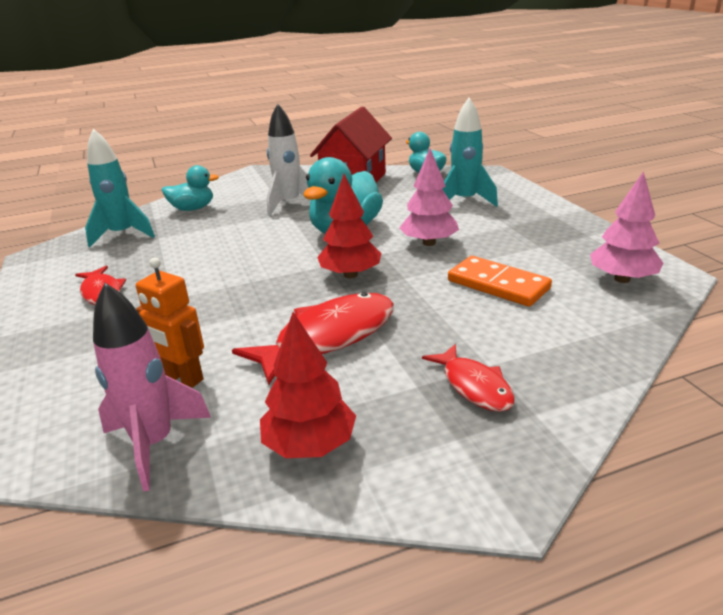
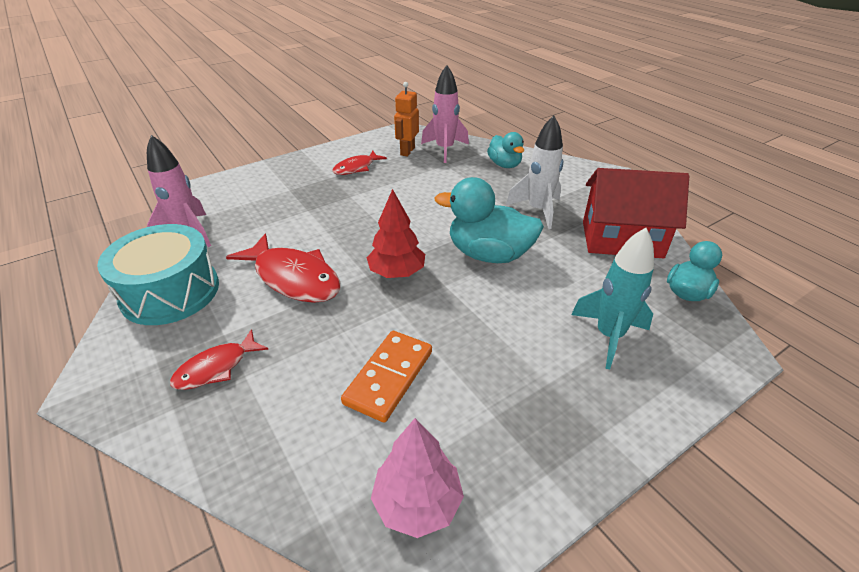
camera: 75 degrees right, 10 degrees up
(122, 235) = (445, 150): turquoise rocket -> pink rocket
(183, 378) = (251, 226): orange robot -> orange robot (407, 151)
(310, 445) = (170, 292): red tree -> turquoise drum
(429, 243) = (477, 316): pink tree -> none

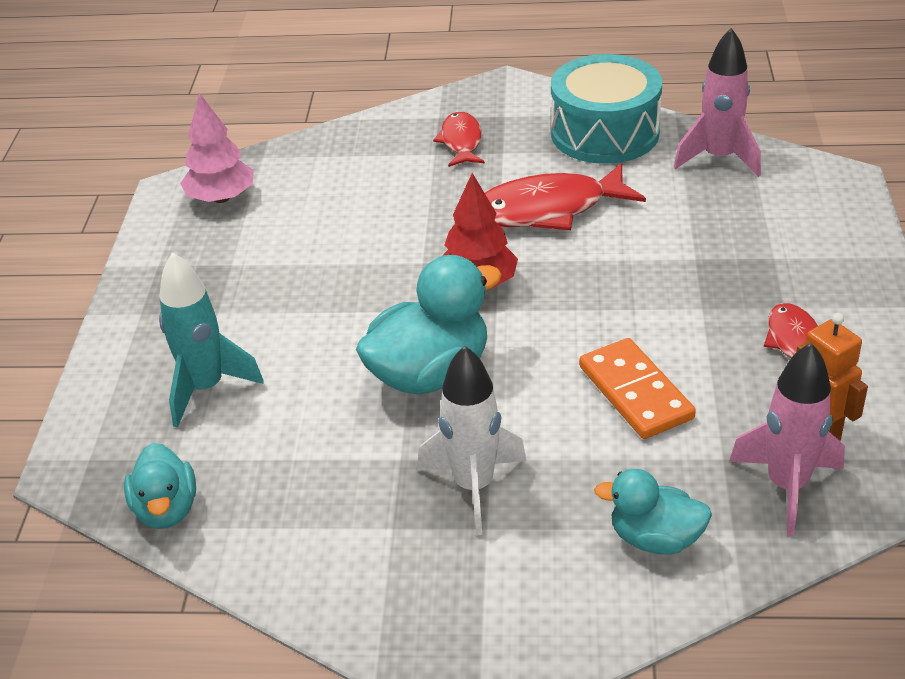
camera: 130 degrees right, 0 degrees up
(388, 377) = (340, 224): orange domino -> orange domino (635, 392)
(621, 239) = (314, 531): red house -> none

